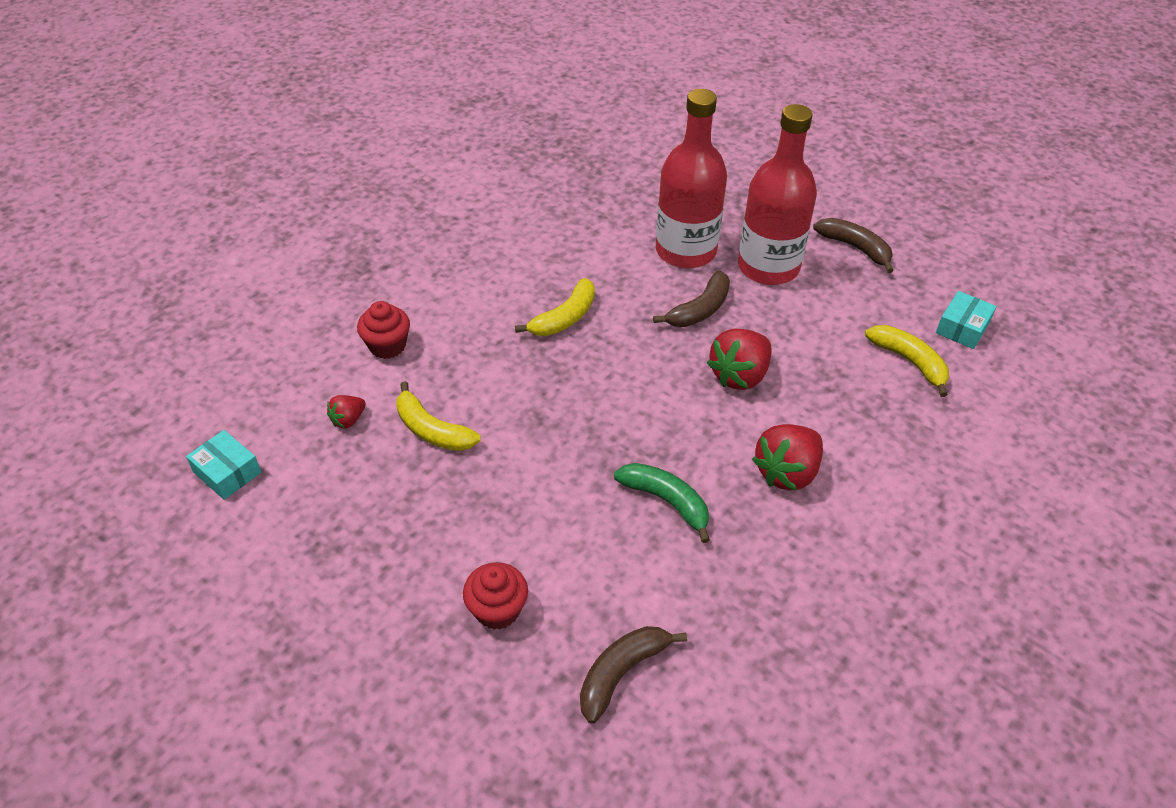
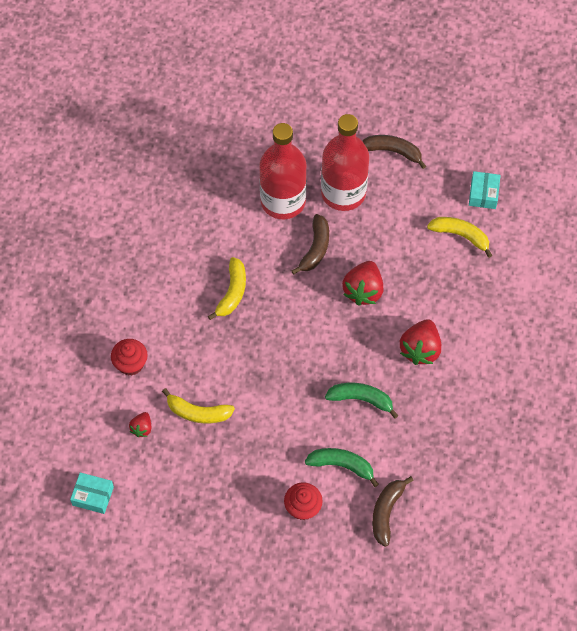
camera: 25 degrees left, 15 degrees up
(589, 576) = (342, 465): none -> green banana

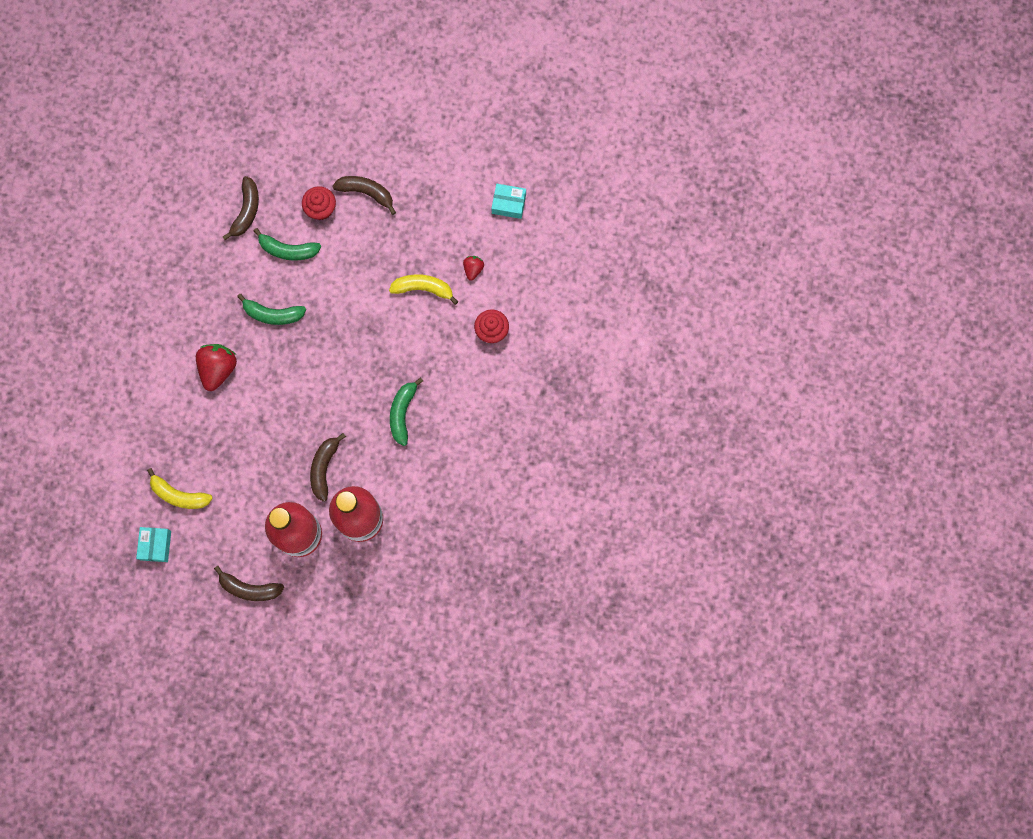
camera: 175 degrees right, 15 degrees up
(232, 292) = (403, 413): yellow banana -> green banana
(250, 521) = (366, 193): none -> brown banana
(363, 291) = (275, 426): red strawberry -> none

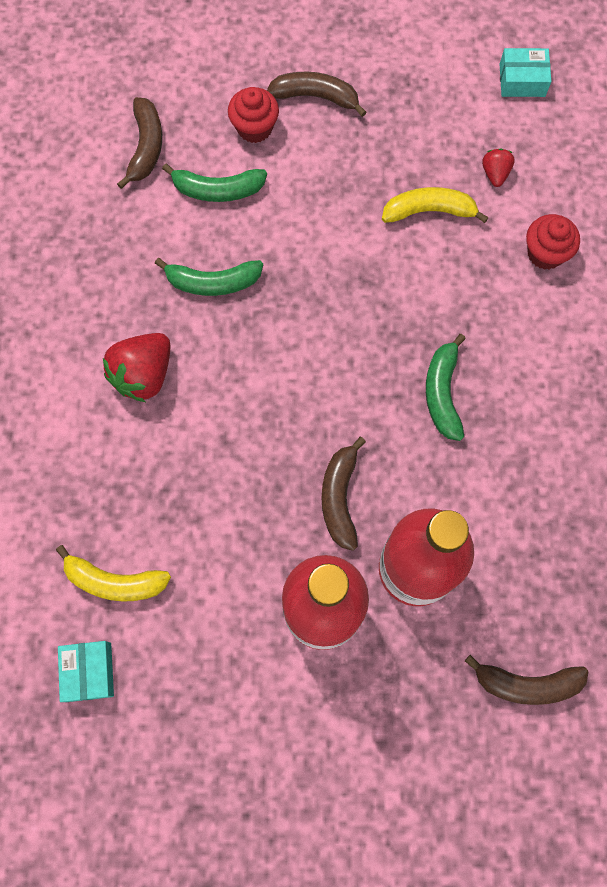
camera: 10 degrees left, 5 degrees down
(218, 369) = (144, 375): red strawberry -> red strawberry turned 150 degrees counterclockwise
(249, 588) = (258, 717): brown banana -> brown banana (526, 683)

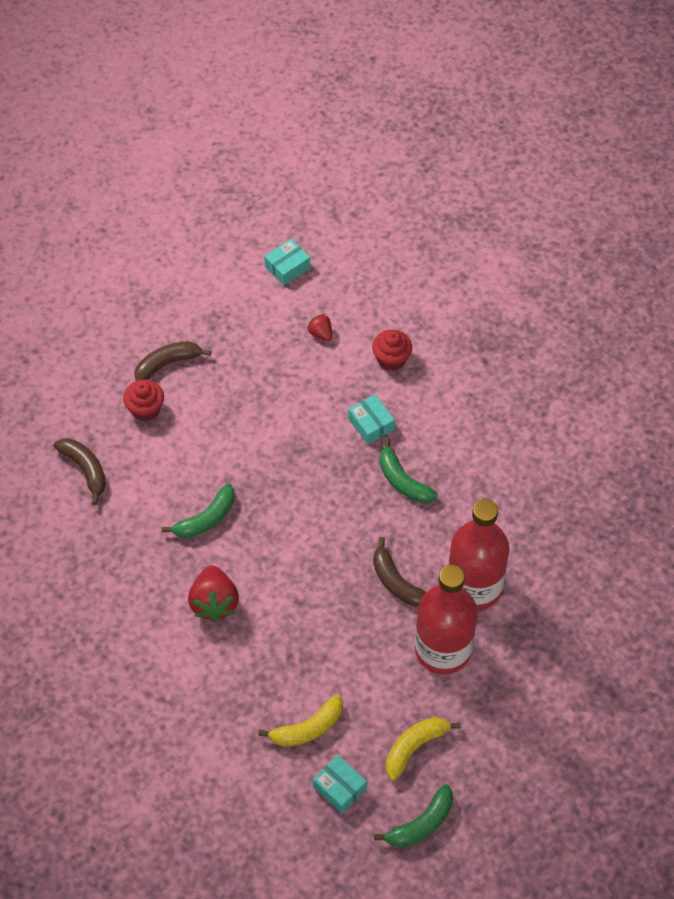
camera: 40 degrees left, 15 degrees down
(217, 190) = (157, 463): green banana -> green banana (421, 824)
(429, 211) = (301, 383): yellow banana -> yellow banana (415, 747)
(463, 307) = (371, 424): none -> turquoise box
(526, 683) = (587, 599): brown banana -> none

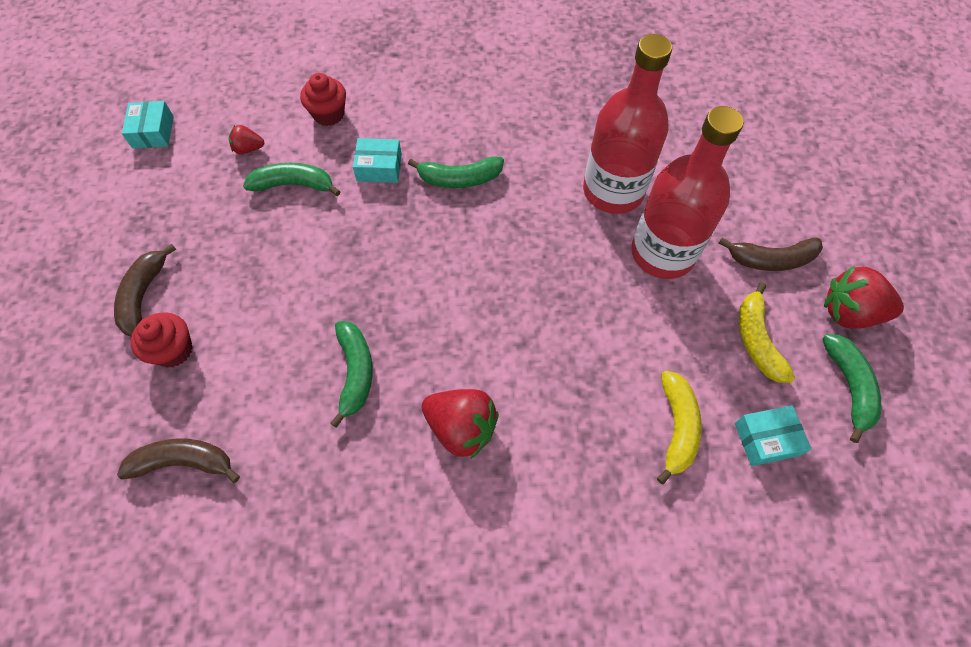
camera: 55 degrees left, 5 degrees up
(314, 383) = (294, 185): none -> green banana
(396, 582) = (562, 247): brown banana -> brown banana (771, 259)
(487, 800) = (849, 312): none -> red strawberry

